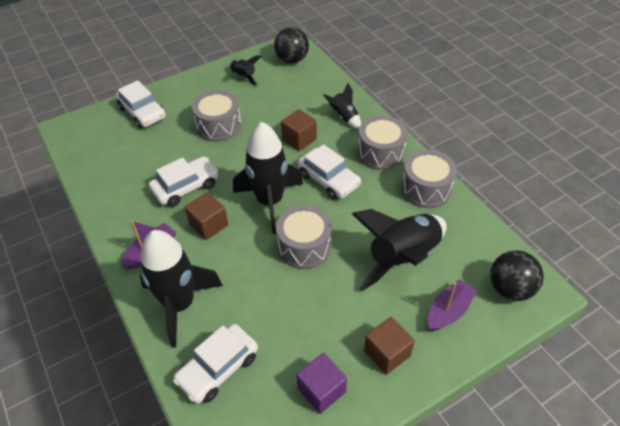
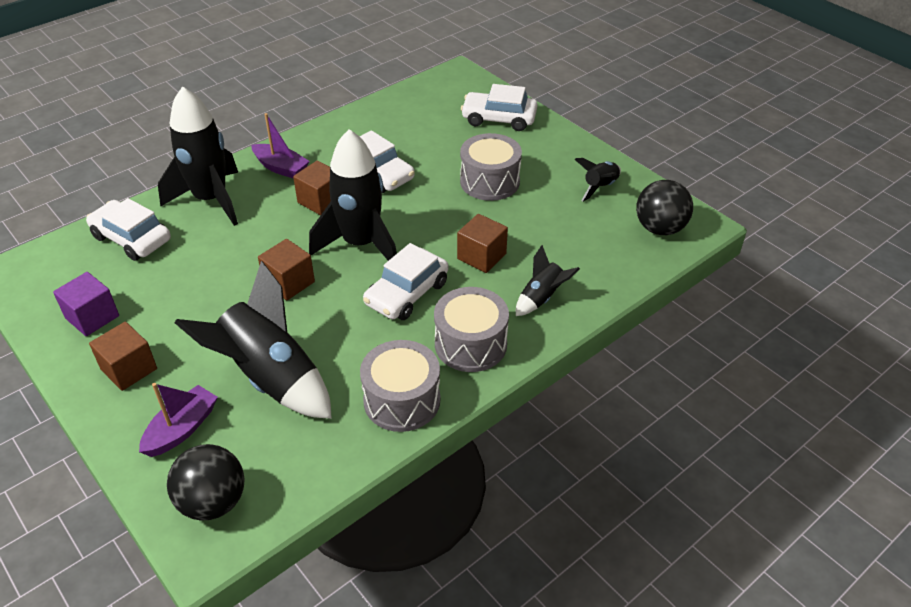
camera: 80 degrees right, 5 degrees down
(142, 112) = (499, 119): white car -> white car turned 60 degrees clockwise
(304, 247) = (289, 282): grey drum -> brown cube
(448, 311) = (182, 429): purple boat -> purple boat turned 90 degrees counterclockwise

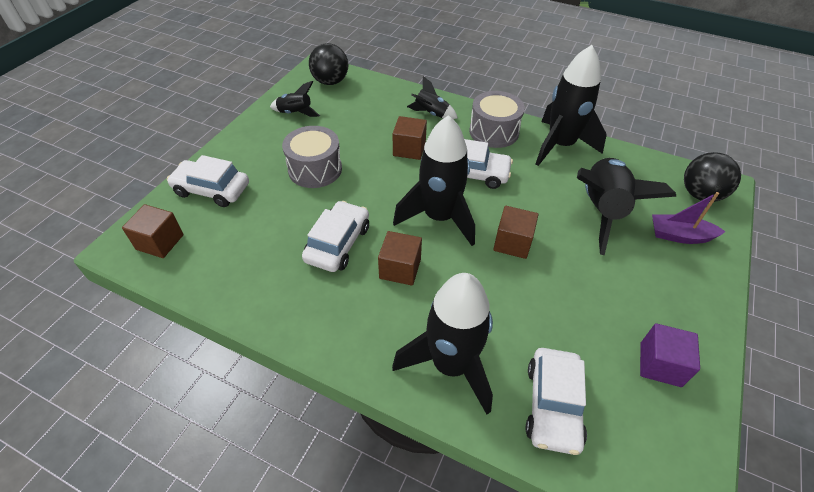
camera: 115 degrees left, 5 degrees up
(129, 369) = (674, 298): brown cube -> brown cube (160, 242)
(281, 168) = (365, 328): purple boat -> none
(402, 400) = (560, 145): grey drum -> black rocket
(499, 119) = (212, 190): white car -> white car turned 120 degrees clockwise

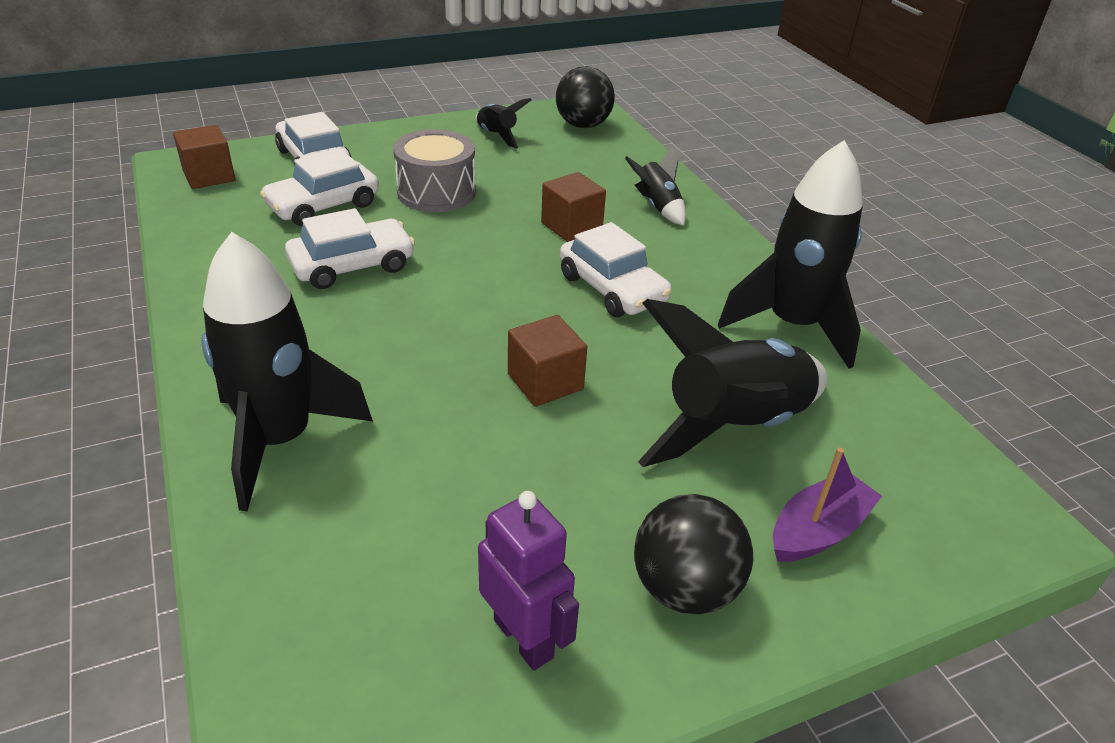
camera: 40 degrees right, 10 degrees down
(400, 269) = (376, 324): brown cube -> none
(439, 218) = (497, 306): black rocket -> none
(494, 131) = (714, 263): grey drum -> none
(553, 405) = (319, 562): white car -> white car (323, 205)
(660, 364) = (524, 638): purple cube -> purple robot
(679, 235) = (818, 531): purple boat -> purple boat turned 90 degrees clockwise
(700, 194) = (950, 510): black ball -> black ball (684, 588)

